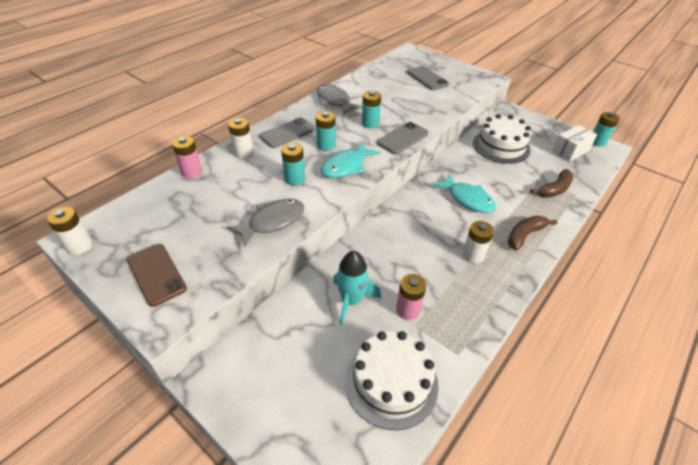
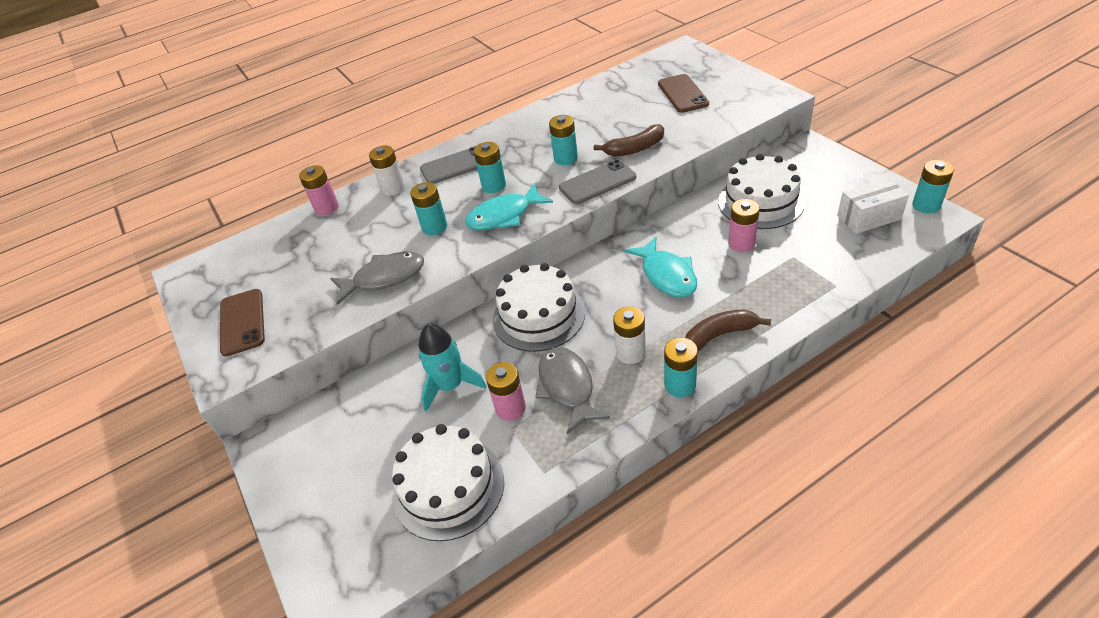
camera: 25 degrees right, 0 degrees up
(80, 246) = (186, 282): white battery -> none
(334, 101) = (536, 124): grey fish -> grey fish (567, 387)
(393, 238) = (538, 316): none -> white cake
(427, 78) = (682, 94): grey phone -> brown phone
(504, 174) = (741, 243): none -> pink battery
(518, 273) = (680, 385): none -> turquoise battery
(554, 189) = (805, 274): brown banana -> brown banana (634, 149)

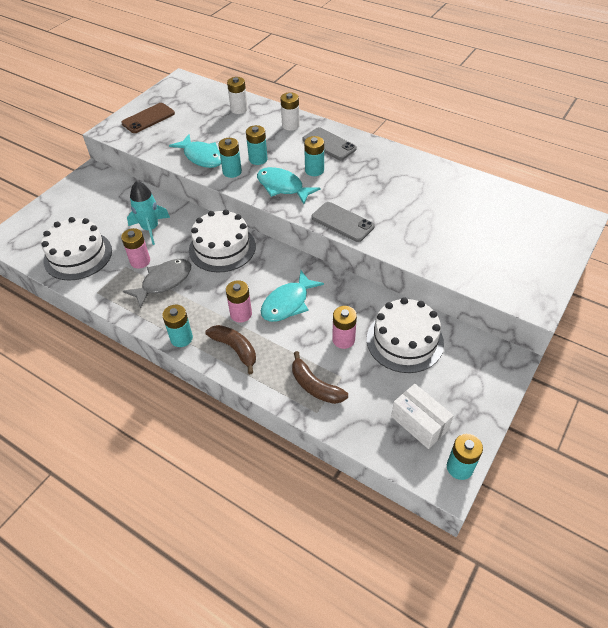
camera: 60 degrees right, 5 degrees up
(327, 208) = (258, 106): pink battery -> pink battery (241, 314)
(384, 278) = (201, 157): grey fish -> turquoise fish
(565, 158) = (365, 196): turquoise battery -> turquoise battery (232, 172)
(630, 353) = (203, 304): white battery -> white battery (239, 109)
(634, 149) = (397, 230): brown banana -> brown banana (315, 386)
(682, 94) = (498, 238): brown phone -> none

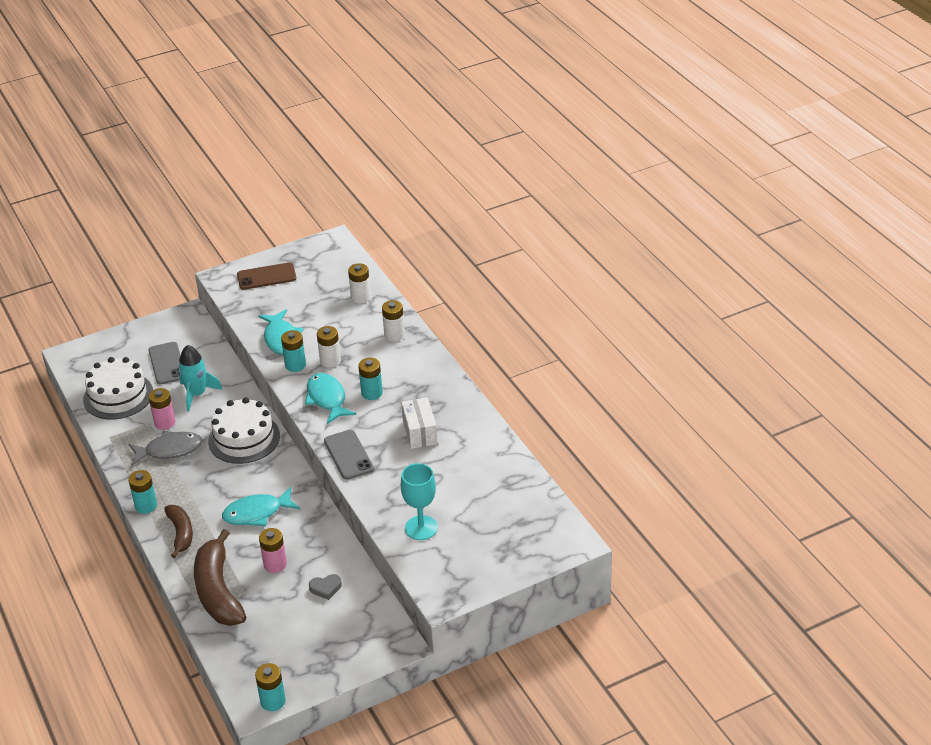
camera: 30 degrees right, 10 degrees down
(241, 314) = (210, 506): pink battery -> none
(258, 159) = (330, 361): turquoise battery -> white battery
(315, 386) = (218, 591): brown banana -> brown banana, size x1.71
(329, 144) = (412, 370): grey phone -> grey phone (167, 363)
(405, 341) = (325, 588): white cake -> grey heart
(419, 423) = (274, 656): white box -> white box (420, 432)
(458, 255) = (421, 528): none -> turquoise goblet

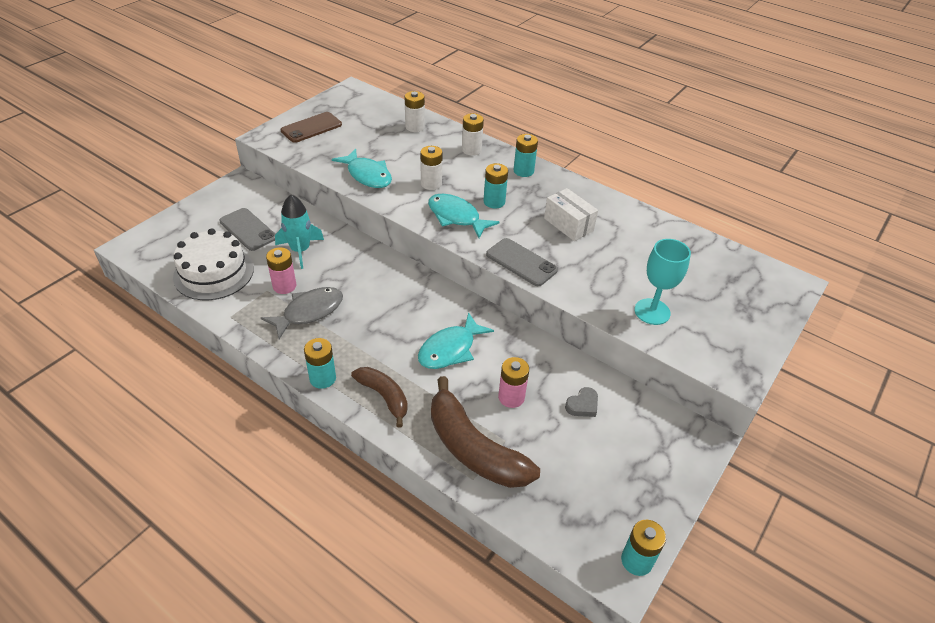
camera: 30 degrees left, 5 degrees up
(244, 438) = (380, 279): white cake -> none
(295, 365) = (400, 195): turquoise battery -> turquoise battery (523, 171)

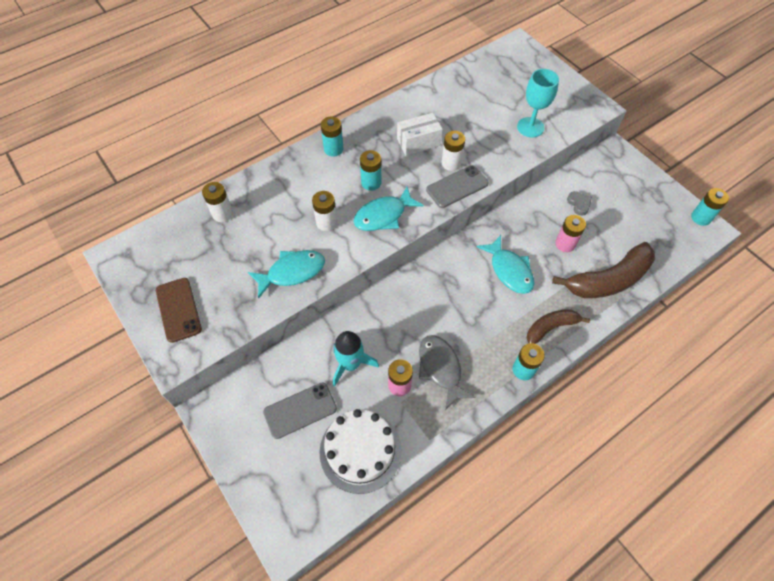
camera: 70 degrees left, 15 degrees up
(471, 150) = (284, 178): white battery -> white battery (451, 163)

